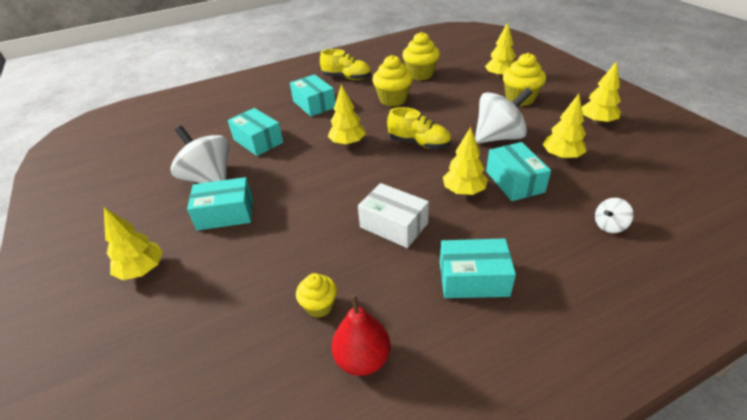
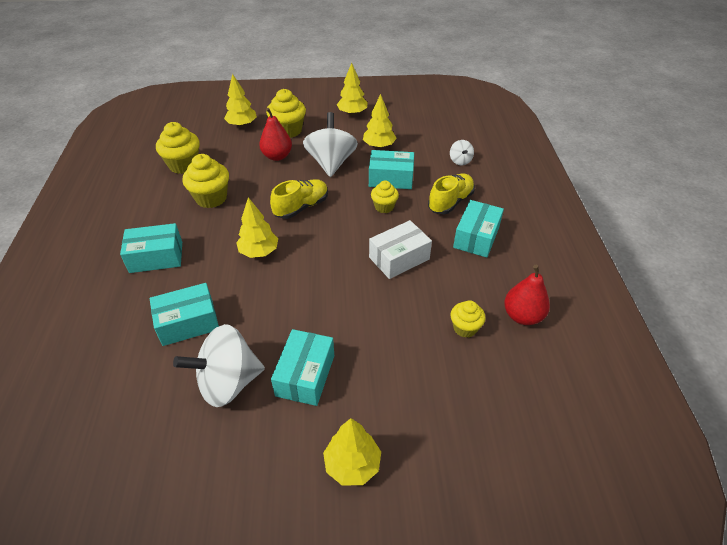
camera: 70 degrees left, 5 degrees up
(347, 78) = (126, 216): yellow shoe -> yellow shoe (450, 202)
(463, 191) = (384, 207): yellow tree -> yellow cupcake
(476, 107) = (277, 156): none -> red pear

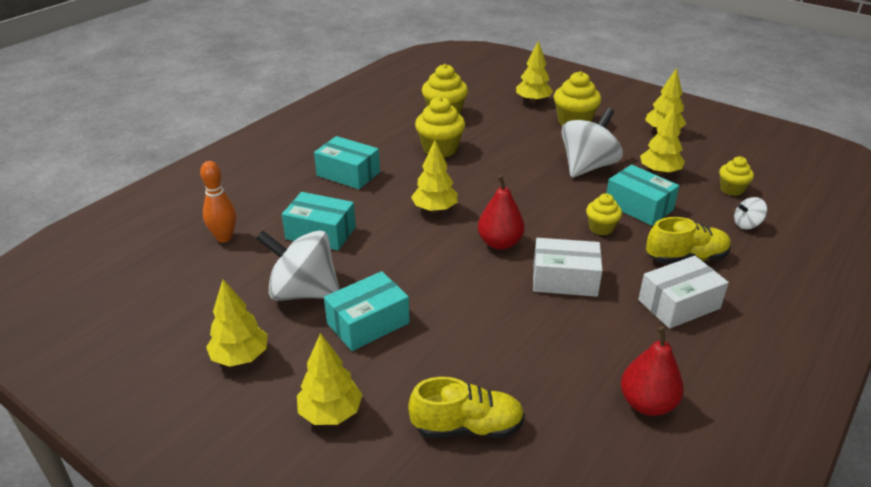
camera: 40 degrees right, 10 degrees down
(102, 378) = (224, 237): none -> orange bowling pin
(236, 473) = (240, 357): none -> yellow tree
(277, 156) = (538, 139): red pear -> red pear (500, 243)
(301, 207) = (514, 191): yellow shoe -> yellow shoe (467, 427)
(460, 161) = (747, 224): white spinning top -> white spinning top turned 45 degrees clockwise
(465, 328) = (565, 376): yellow cupcake -> yellow cupcake (731, 189)
(476, 237) = (678, 304): turquoise box -> white box

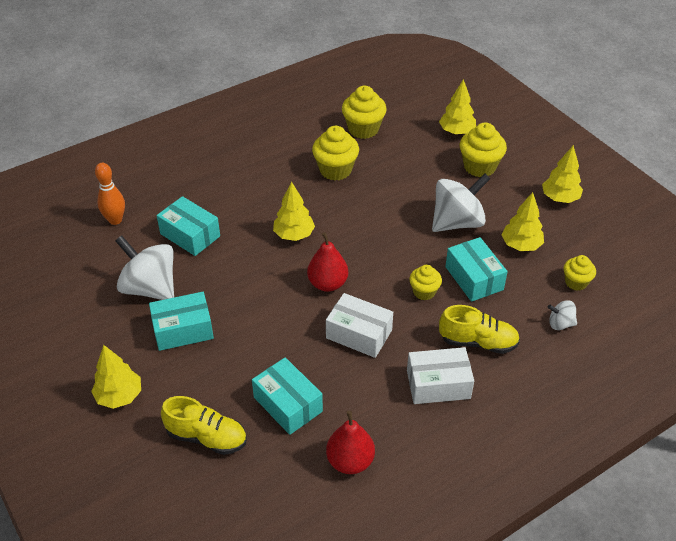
camera: 20 degrees right, 10 degrees up
(240, 357) = (80, 332): yellow tree -> none
(348, 174) = (242, 179): turquoise box -> turquoise box (288, 404)

